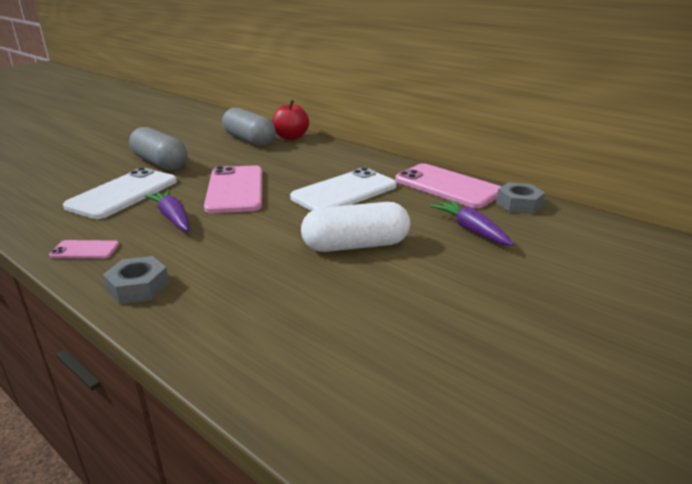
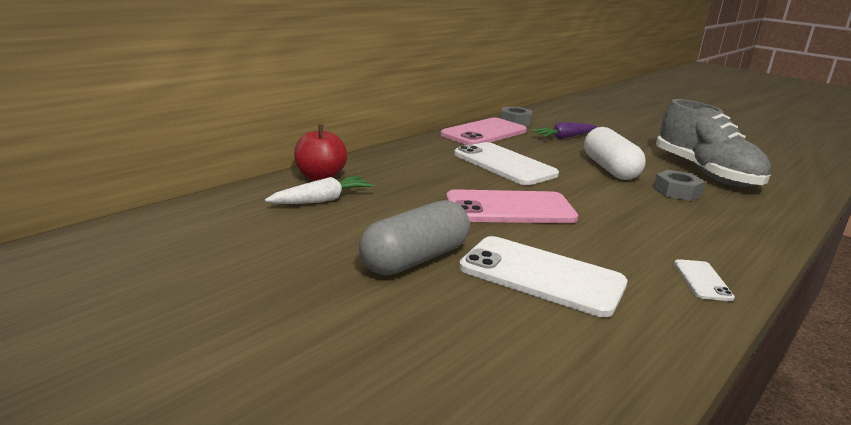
camera: 90 degrees left, 5 degrees down
(85, 250) = (702, 280): pink phone -> white phone
(138, 287) = (740, 244): grey nut -> grey nut (676, 192)
(173, 218) = (598, 238): purple carrot -> none
(249, 140) = (322, 200): grey capsule -> white carrot
(371, 321) = (705, 173): none -> grey shoe

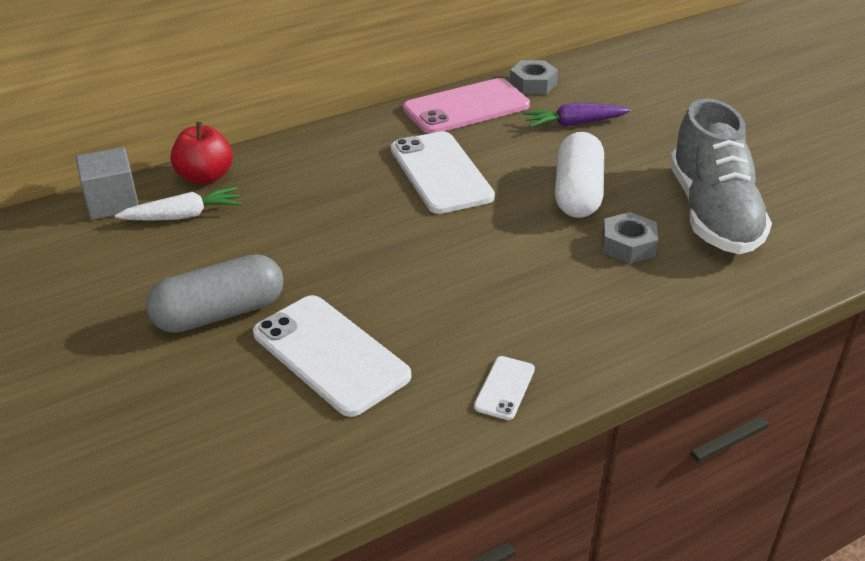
camera: 20 degrees right, 15 degrees up
(248, 197) = (112, 203): none -> grey cube
(510, 208) = (381, 251): pink phone -> none

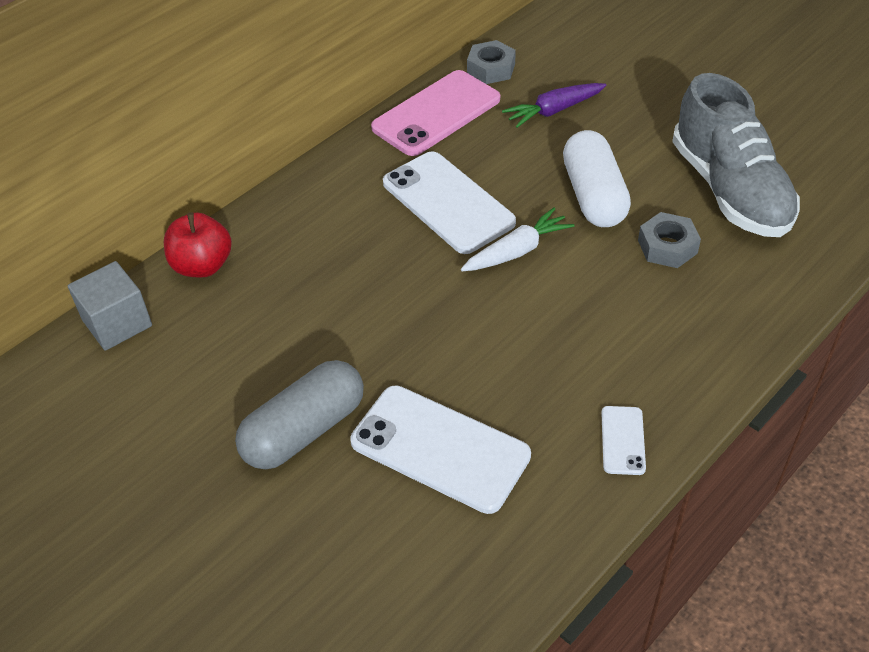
camera: 15 degrees left, 10 degrees up
(183, 216) = (204, 321): white carrot -> white carrot (517, 251)

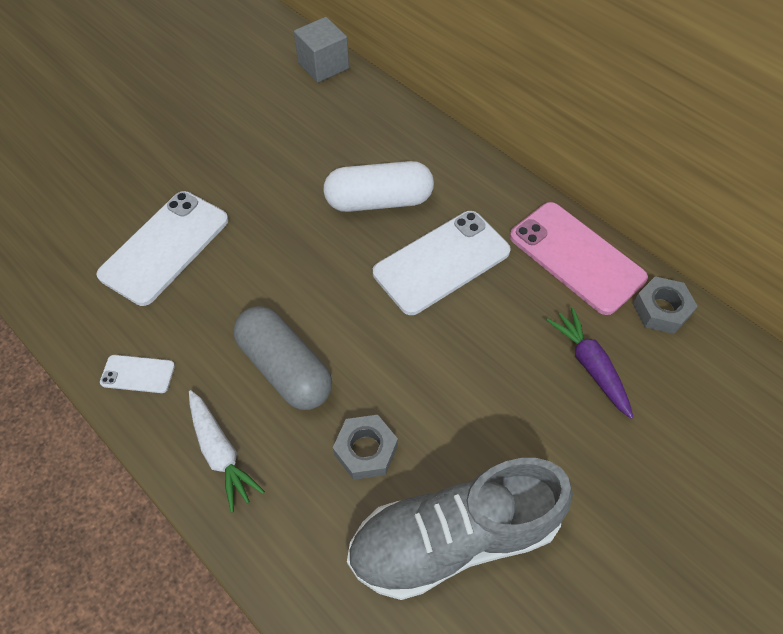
camera: 90 degrees right, 10 degrees up
(202, 266) = (375, 104): red apple -> none
(304, 430) = (203, 168): grey capsule -> grey capsule (285, 368)
(517, 251) = (372, 313): white carrot -> white carrot (221, 452)
(594, 196) = (447, 389): white capsule -> white capsule (379, 201)

